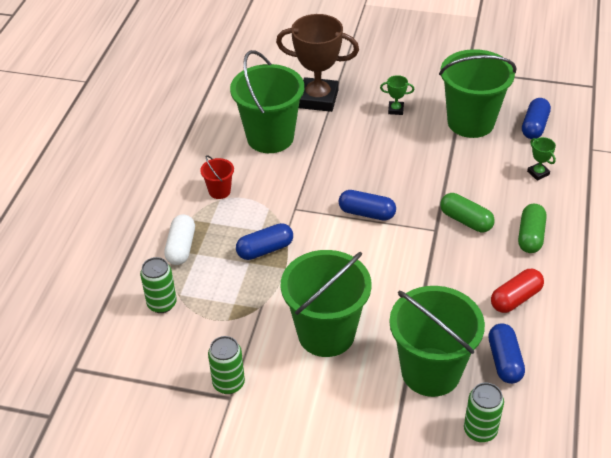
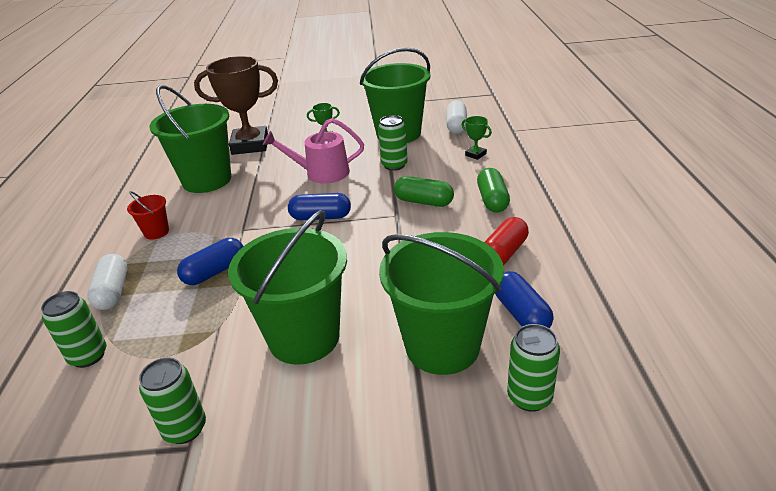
camera: 15 degrees left, 10 degrees down
(380, 157) = (322, 173): none -> pink watering can
(453, 166) = (394, 165): none -> green can
(534, 126) = (456, 126): blue capsule -> white capsule

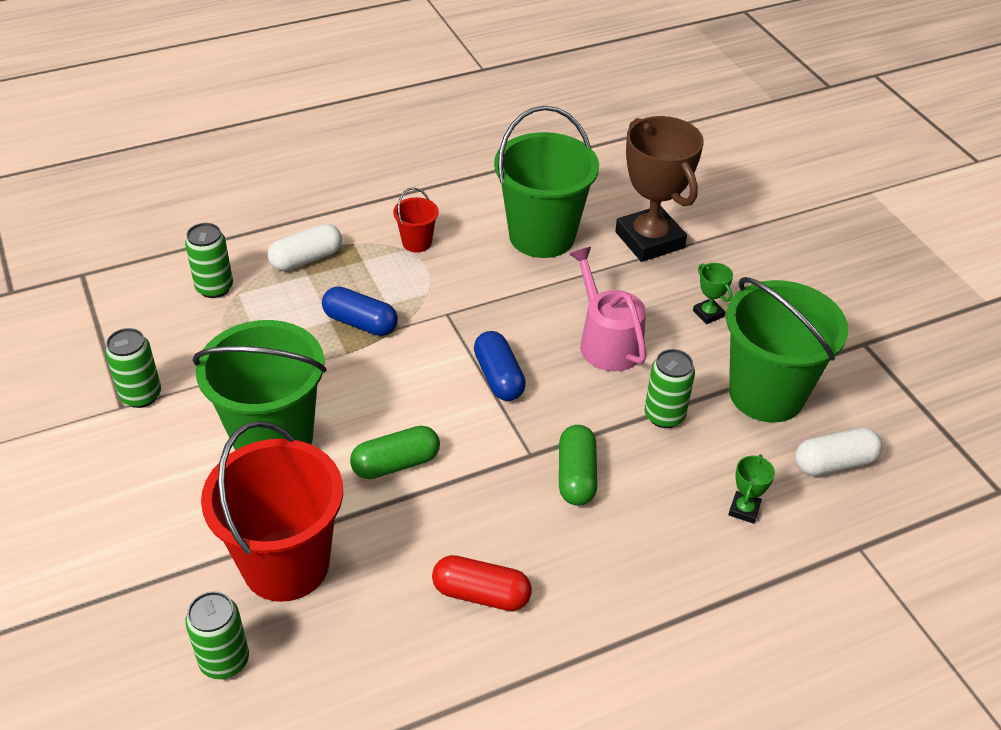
camera: 65 degrees right, 10 degrees up
(442, 346) = (286, 564): green bucket -> red bucket
(492, 200) = (612, 557): green capsule -> green capsule (396, 463)
(521, 313) = (360, 633): blue capsule -> none

